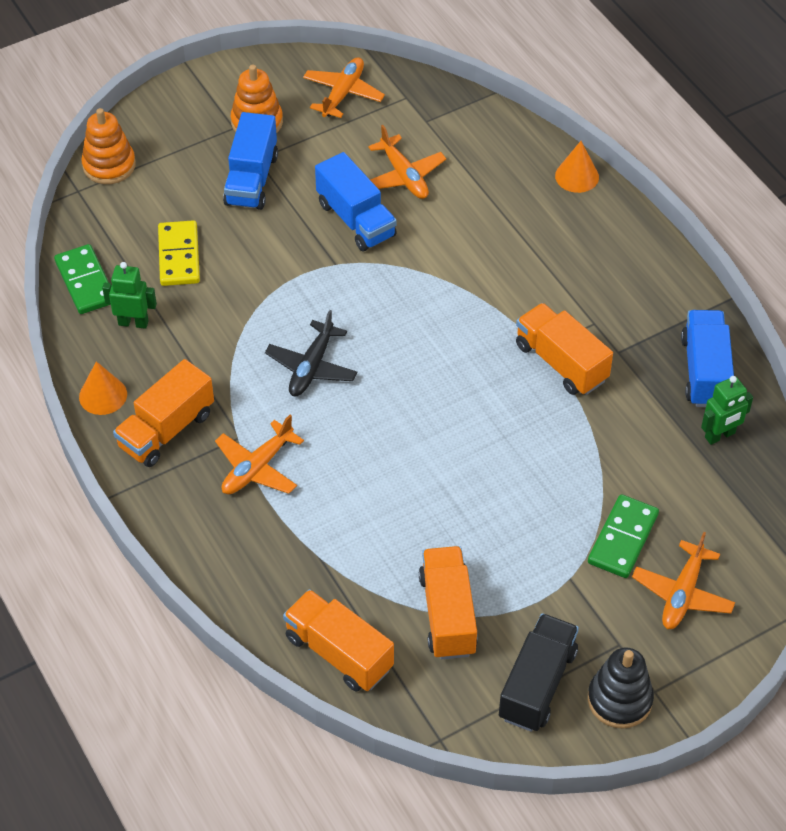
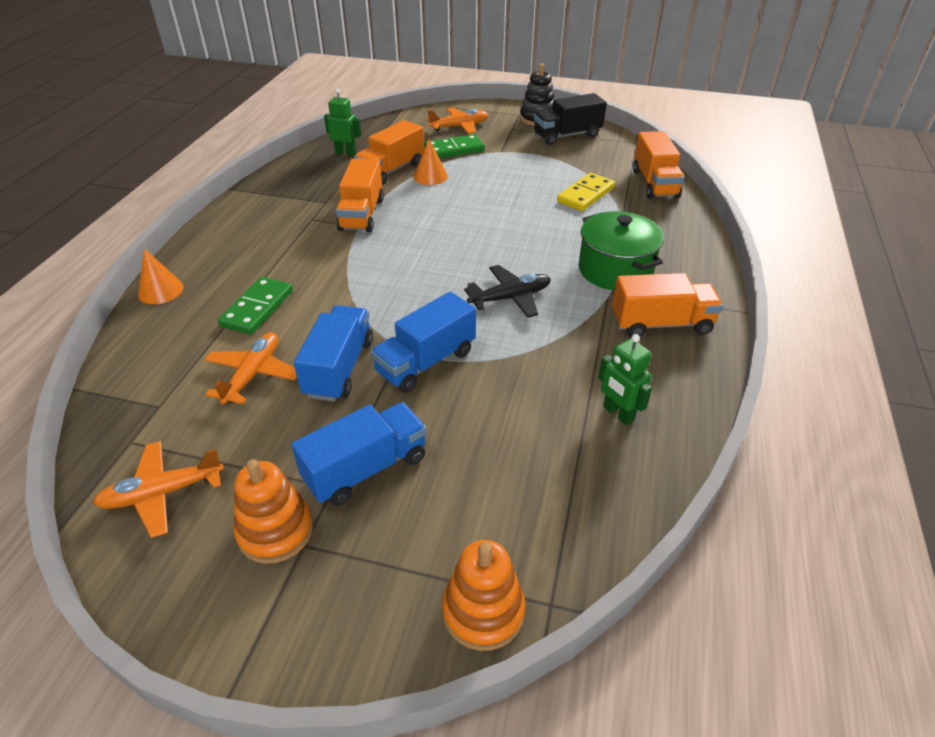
camera: 135 degrees left, 10 degrees down
(85, 282) = (632, 483): green domino -> green domino (257, 308)
(103, 395) = (695, 375): orange cone -> orange cone (430, 176)
(179, 256) = (518, 444): yellow domino -> yellow domino (586, 195)
(257, 468) = (615, 270): orange plane -> green pot
(447, 614) = (578, 169): orange truck -> orange truck (391, 170)
(704, 371) = (303, 173): blue truck -> blue truck (426, 362)

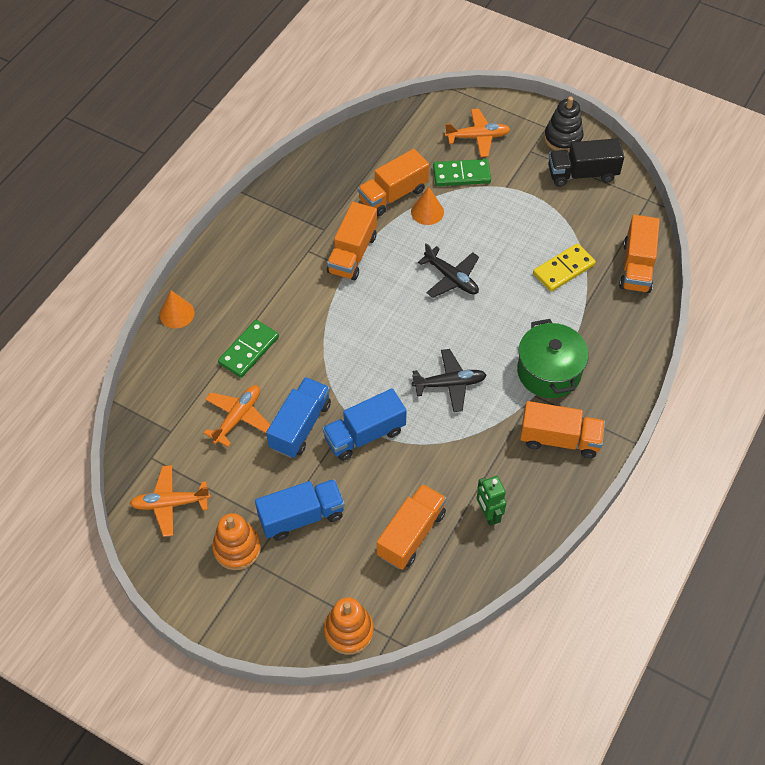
camera: 15 degrees right, 15 degrees up
(346, 153) = (356, 159): green robot -> none
(475, 216) = (451, 278): none -> black plane
(527, 457) = (411, 534): none -> orange truck

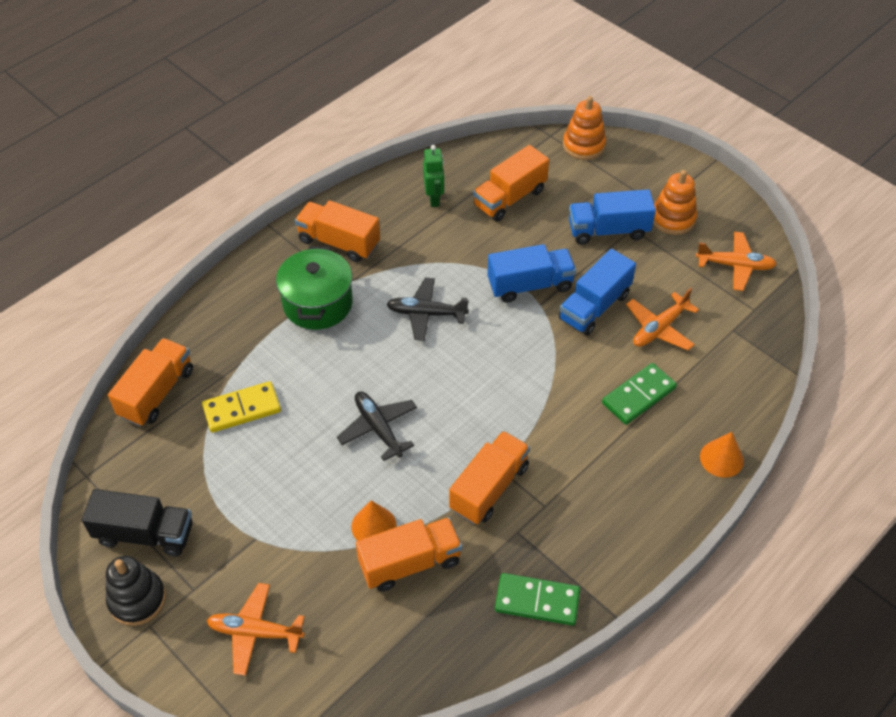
camera: 165 degrees left, 5 degrees down
(461, 174) = (305, 573): green domino -> green domino (537, 601)

